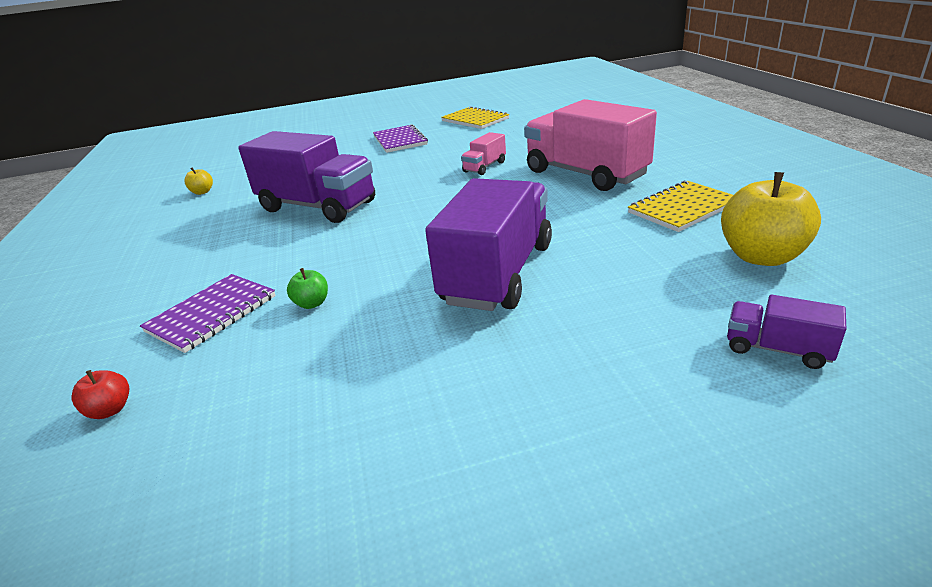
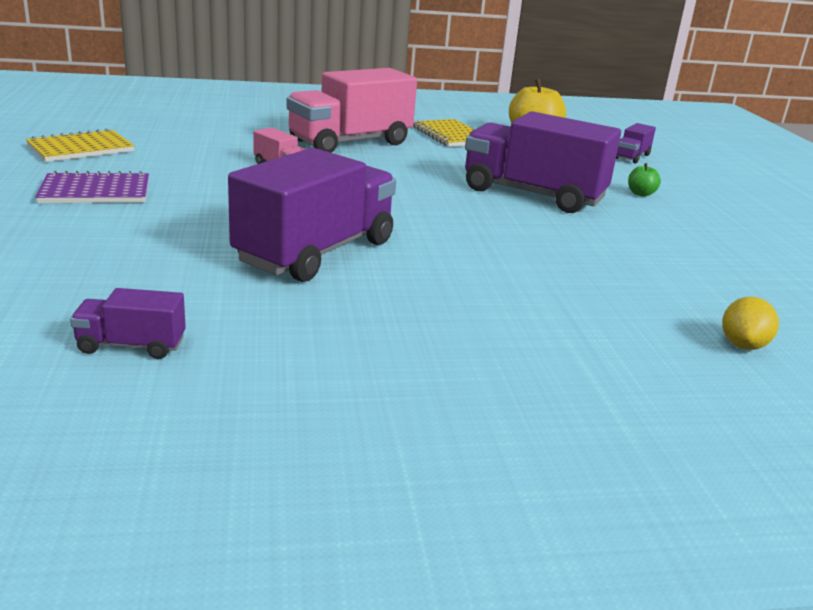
camera: 90 degrees left, 5 degrees down
(110, 410) = (743, 345): red apple -> yellow lemon
(202, 192) = (131, 345): yellow apple -> purple truck
(212, 314) = (582, 308): purple notebook -> none
(312, 303) = (568, 260): green apple -> green apple (640, 194)

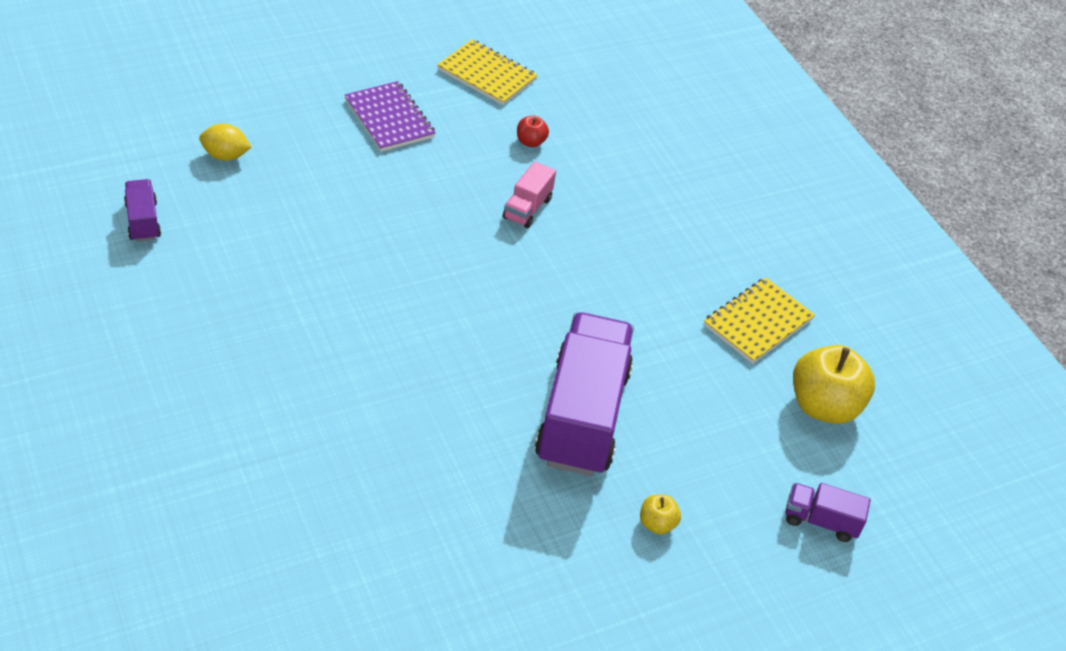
camera: 70 degrees right, 20 degrees up
(195, 152) = (530, 142): none -> red apple
(316, 252) = (332, 275): purple truck -> none
(350, 142) = (653, 241): pink truck -> none
(640, 194) = (657, 524): green apple -> yellow apple
(743, 345) = (269, 583): yellow lemon -> yellow lemon (225, 156)

